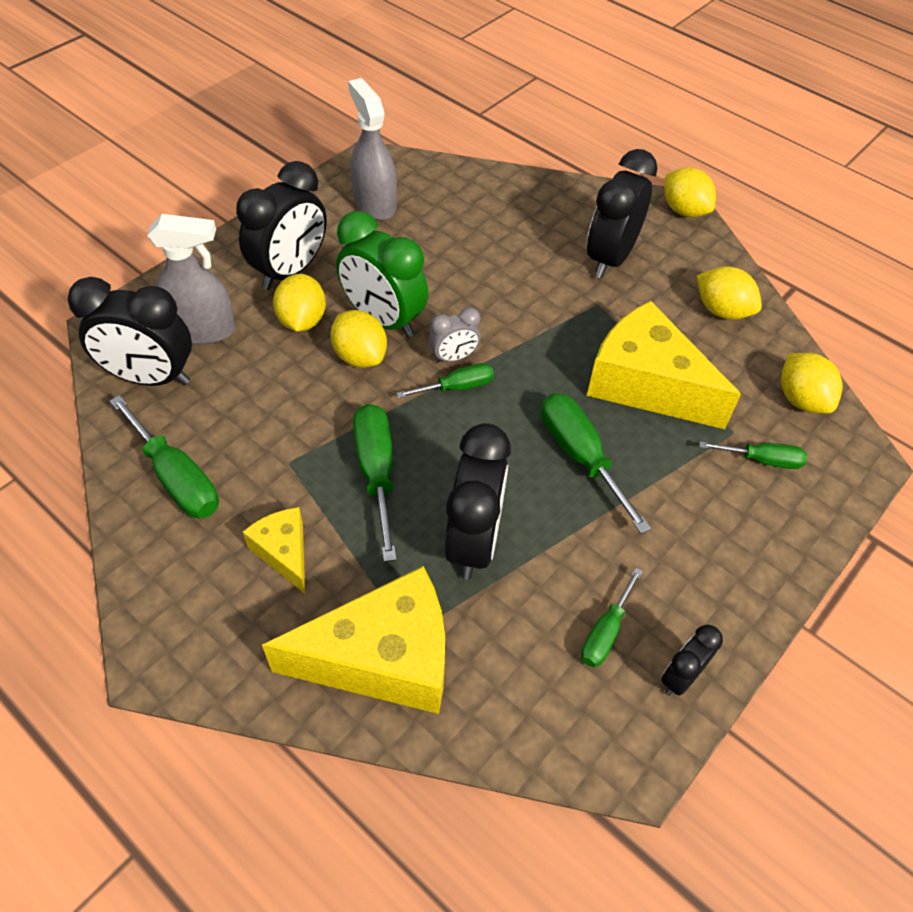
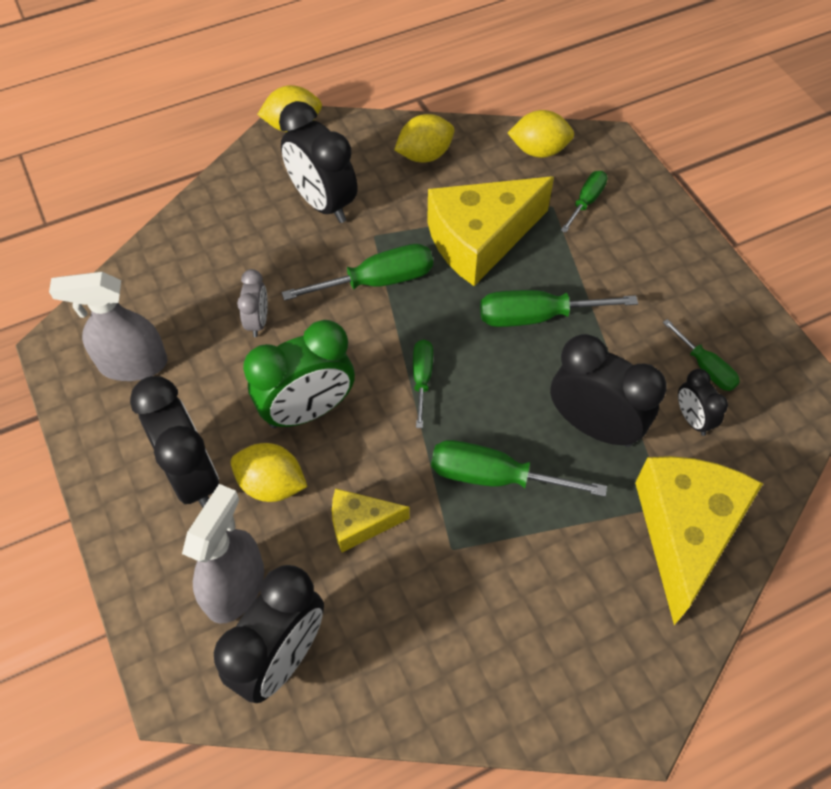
camera: 65 degrees left, 5 degrees up
(176, 478) = (431, 660): green screwdriver -> green screwdriver (378, 281)
(284, 552) = (554, 581): yellow cheese -> yellow cheese (360, 523)
(360, 356) = (346, 446): yellow lemon -> none
(454, 357) = (385, 368): grey clock -> grey clock (258, 321)
(680, 677) = (754, 336): black clock -> black clock (692, 419)

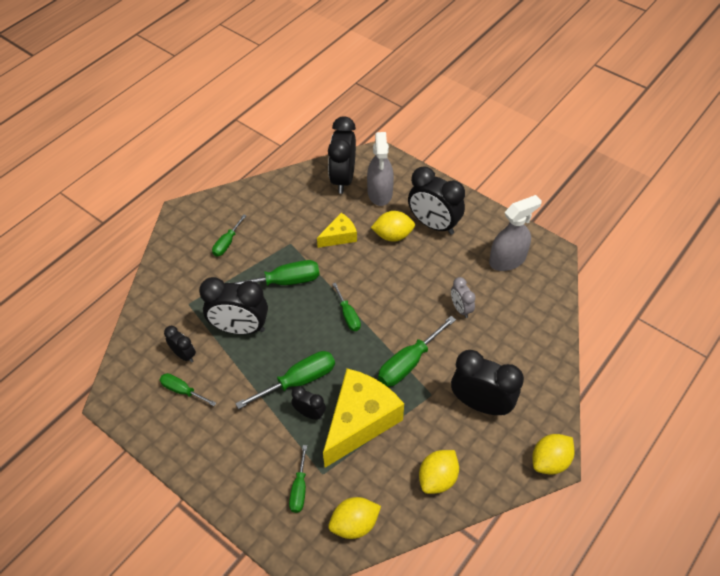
camera: 155 degrees right, 5 degrees down
(307, 410) = (399, 274): green clock -> none
(539, 273) = (309, 413): none -> black clock
(566, 601) = (227, 243): none -> green screwdriver
(685, 532) = (176, 294): yellow cheese -> none

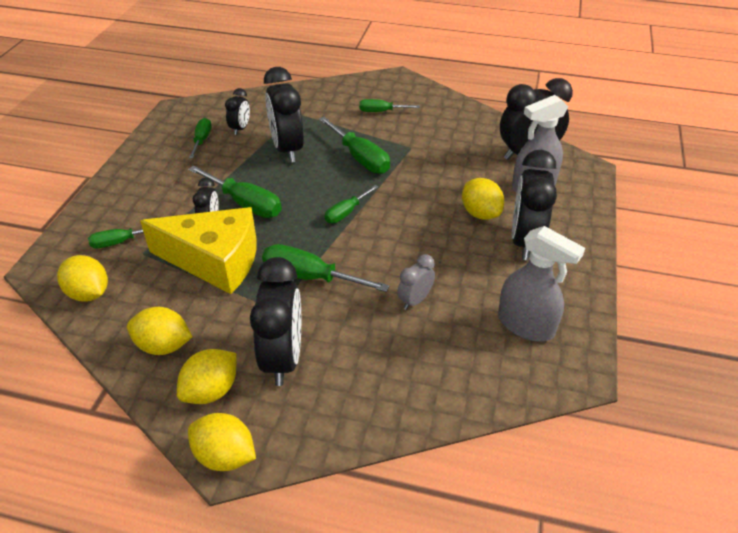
camera: 65 degrees right, 10 degrees down
(339, 236) = (446, 176): yellow cheese -> none
(493, 456) = (211, 391): none -> yellow lemon

